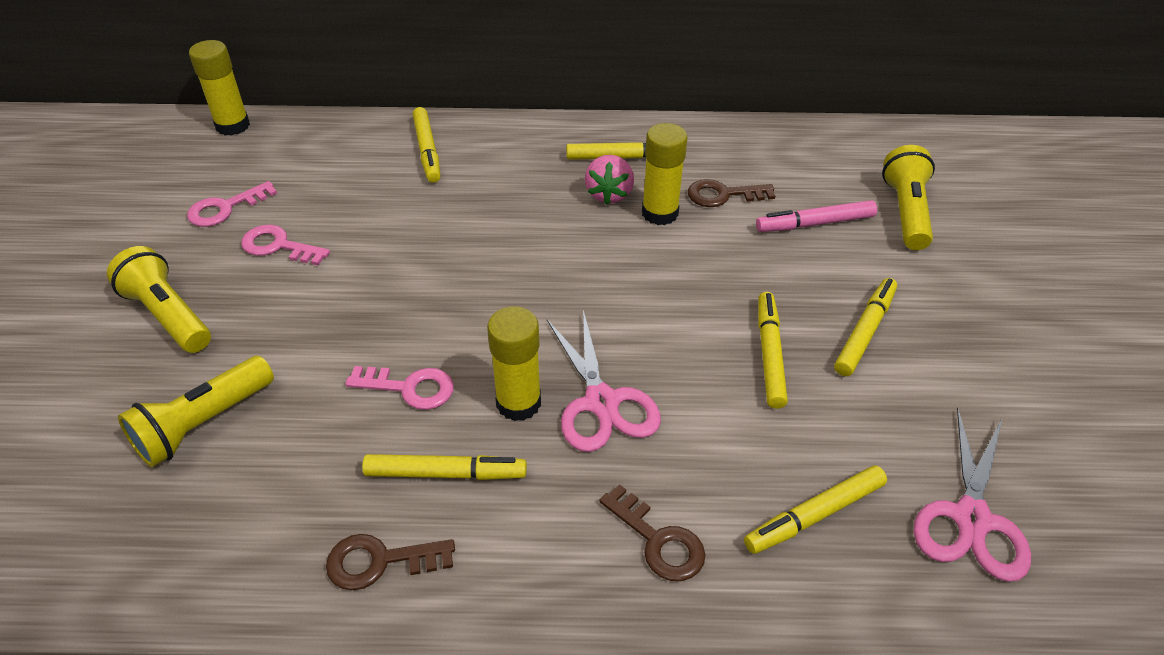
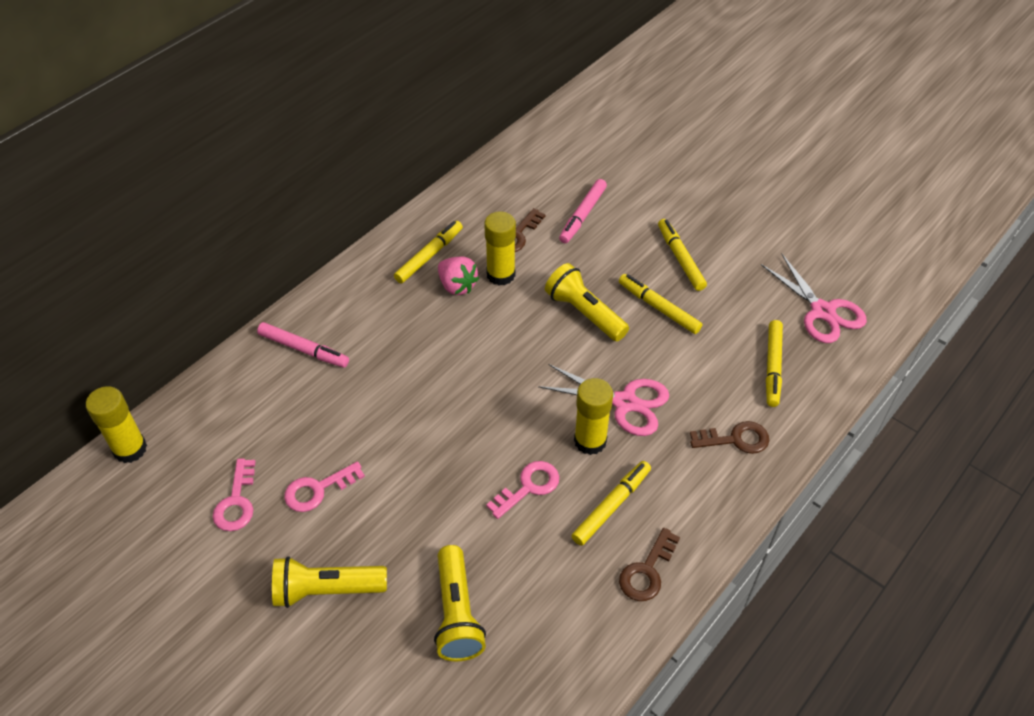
camera: 50 degrees left, 5 degrees up
(427, 150) = (304, 349): yellow marker -> pink marker
(905, 212) = (613, 173): yellow flashlight -> yellow flashlight (584, 313)

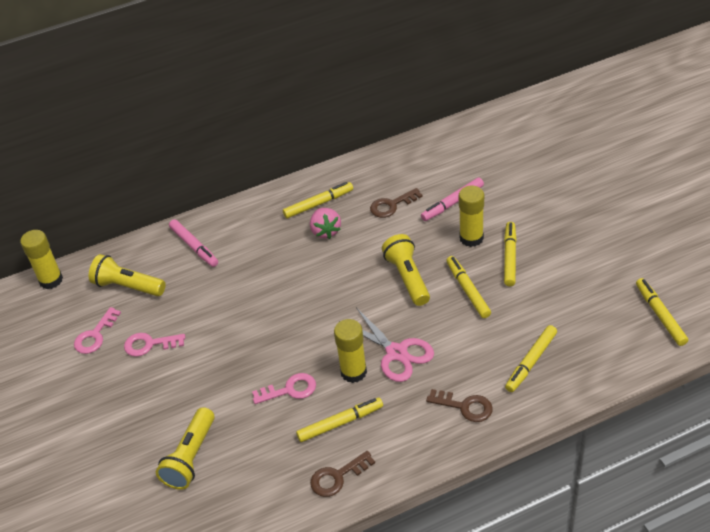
camera: 30 degrees right, 5 degrees down
(326, 590) = (118, 411): yellow flashlight -> yellow flashlight (128, 286)
(501, 275) = (362, 232): yellow glue stick -> yellow glue stick (471, 238)
(822, 311) = (602, 331): pink scissors -> none
(866, 277) = (660, 315): none -> yellow marker

